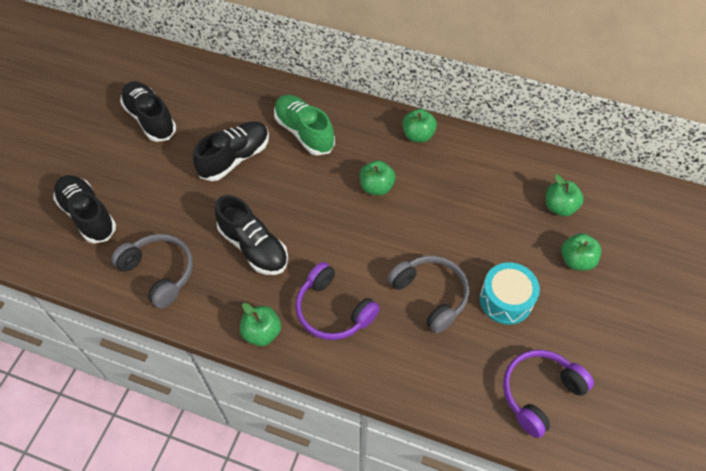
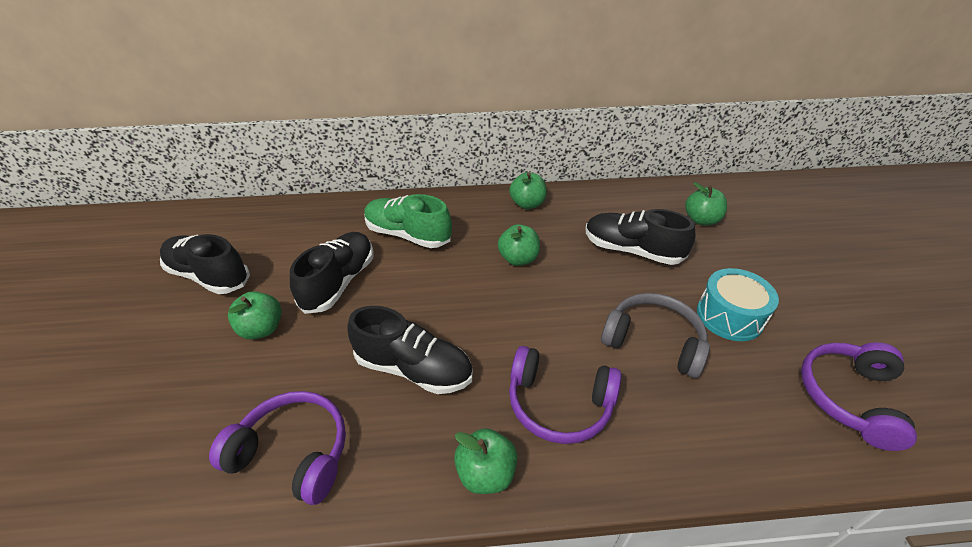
camera: 25 degrees left, 15 degrees down
(88, 215) = (149, 417): black shoe -> black shoe (632, 250)
(159, 272) = (293, 453): grey headphones -> purple headphones
(576, 260) = (756, 257): green apple -> green apple (262, 329)

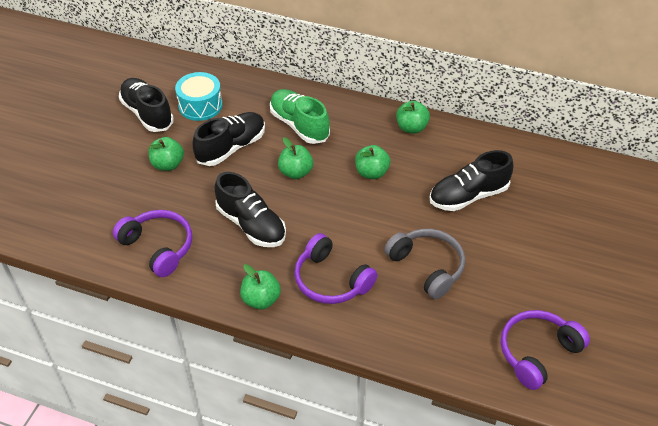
camera: 25 degrees right, 5 degrees up
(632, 250) = (468, 196): black shoe -> black shoe turned 75 degrees counterclockwise
(701, 220) = (553, 190): green apple -> green apple (296, 172)
(729, 316) = (502, 271): turquoise drum -> turquoise drum (200, 105)

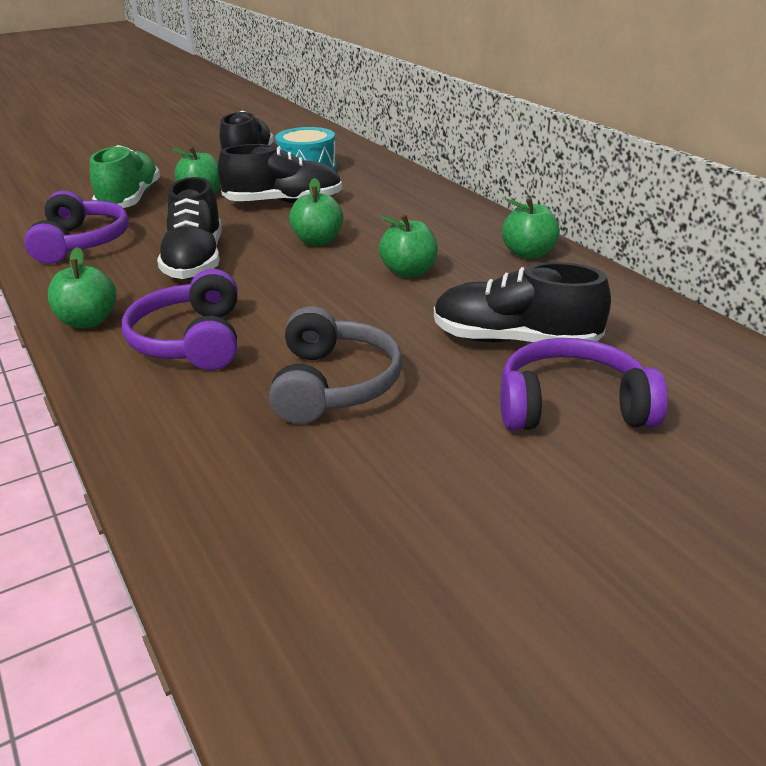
camera: 40 degrees right, 15 degrees down
(299, 125) = (386, 210): green shoe -> green shoe (130, 200)
(537, 353) = (340, 583): purple headphones -> purple headphones (572, 406)

